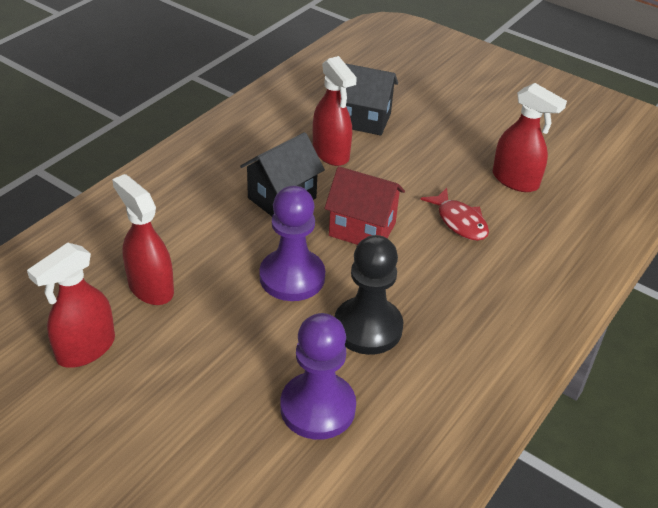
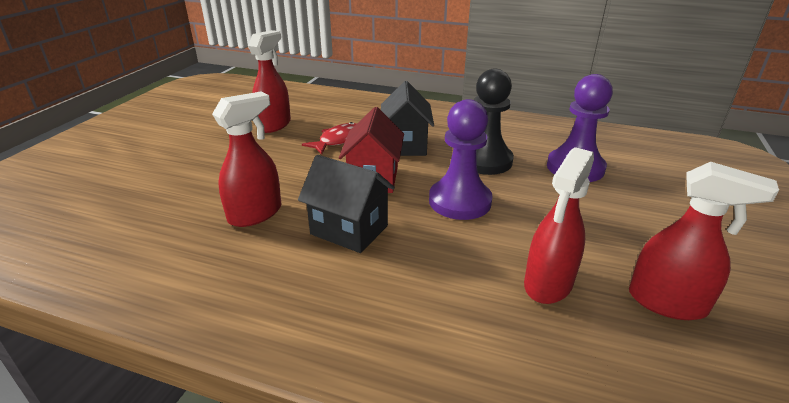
camera: 105 degrees left, 10 degrees down
(363, 120) = (184, 204): black house -> black house (406, 145)

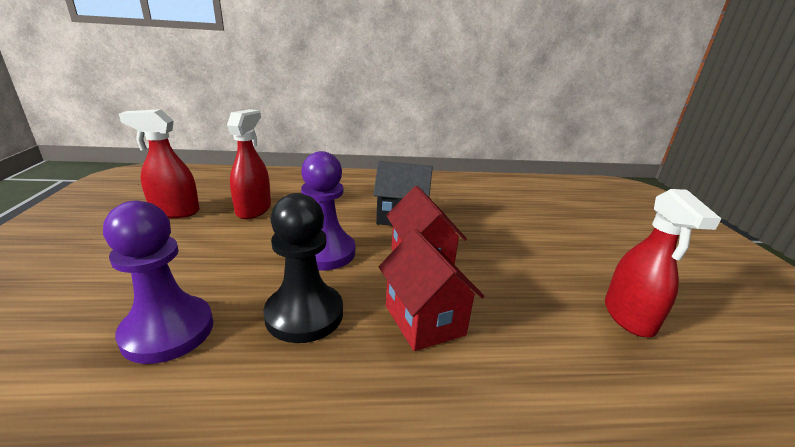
camera: 155 degrees right, 5 degrees down
(255, 214) = (476, 216): red spray bottle -> none
(338, 140) = (514, 307): red fish -> none
(406, 145) = (424, 320): black house -> red house

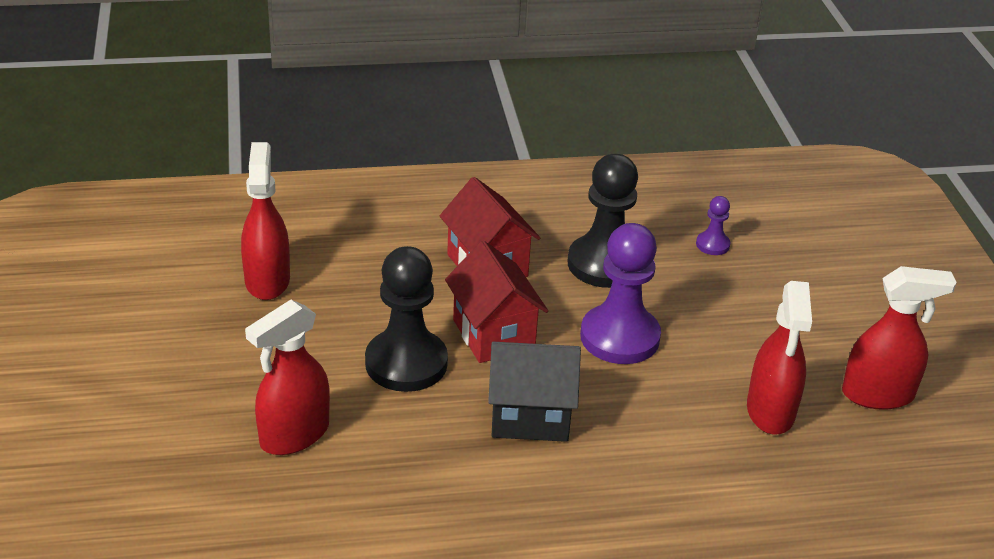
camera: 175 degrees right, 10 degrees up
(168, 331) = (712, 245): purple pawn -> purple pawn, size x0.46
(482, 247) = (406, 363): none -> black pawn
(535, 220) = (294, 435): none -> red spray bottle

